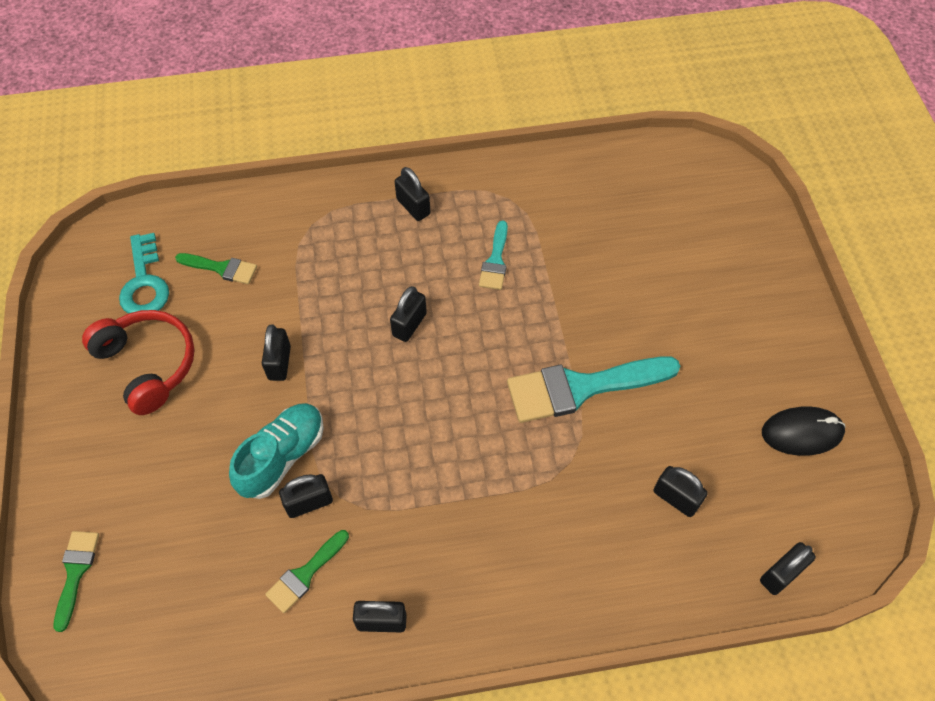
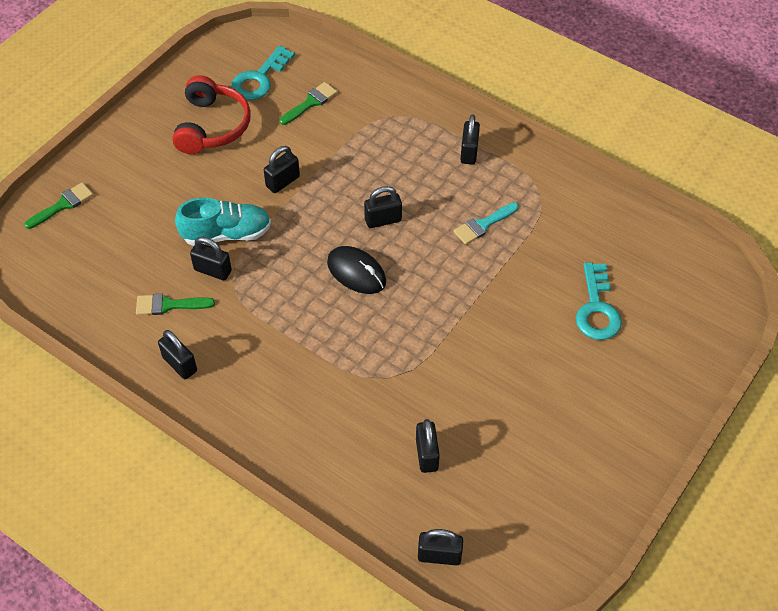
camera: 45 degrees right, 5 degrees down
(221, 268) = (311, 103): green brush -> green brush turned 105 degrees counterclockwise
(581, 388) = (446, 342): turquoise brush -> none
(656, 259) = (597, 309): none -> turquoise key
(802, 433) = (562, 494): black mouse -> black mouse (356, 272)

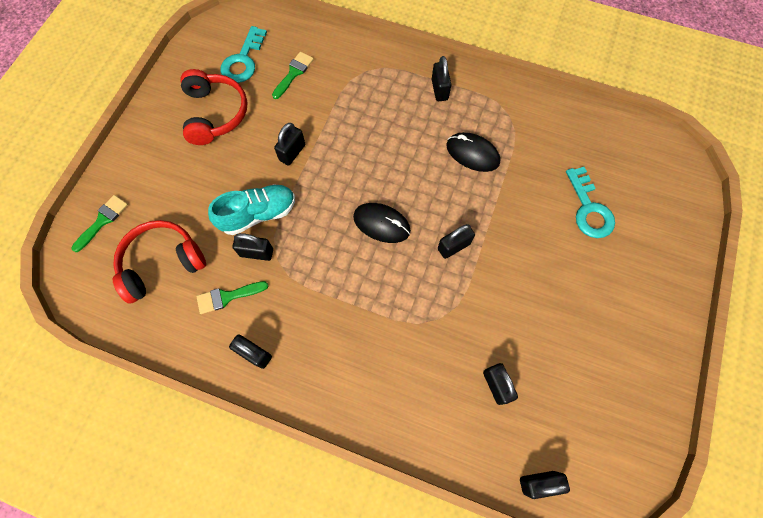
camera: 15 degrees left, 15 degrees up
(111, 258) = (162, 263): none -> red headphones
(383, 220) = (388, 169): black padlock -> black padlock (453, 246)
(483, 225) = (472, 154): turquoise brush -> black mouse

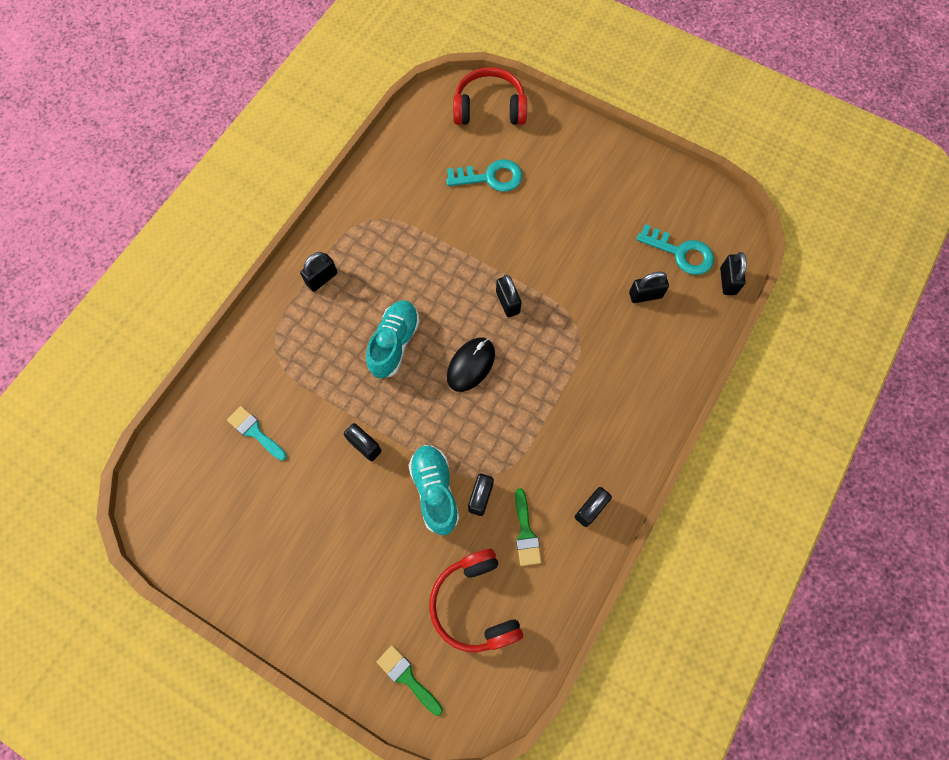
camera: 80 degrees left, 0 degrees up
(215, 114) = (289, 531): red headphones -> red headphones (489, 108)
(243, 60) = (218, 491): turquoise key -> turquoise key (681, 253)
(294, 73) = (255, 432): green brush -> turquoise brush
(390, 157) = (394, 343): none -> turquoise shoe
(439, 90) = (321, 279): black padlock -> black padlock turned 45 degrees counterclockwise
(472, 154) = (408, 263): black mouse -> none

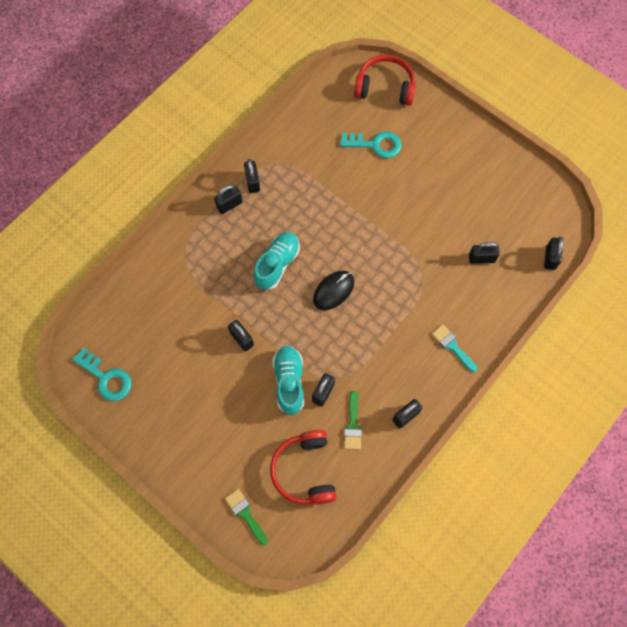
camera: 10 degrees right, 0 degrees up
(255, 432) = (160, 314): turquoise brush -> turquoise brush (452, 346)
(507, 302) = (371, 246): black padlock -> black padlock (252, 182)
(681, 253) = (517, 229): turquoise key -> turquoise key (106, 378)

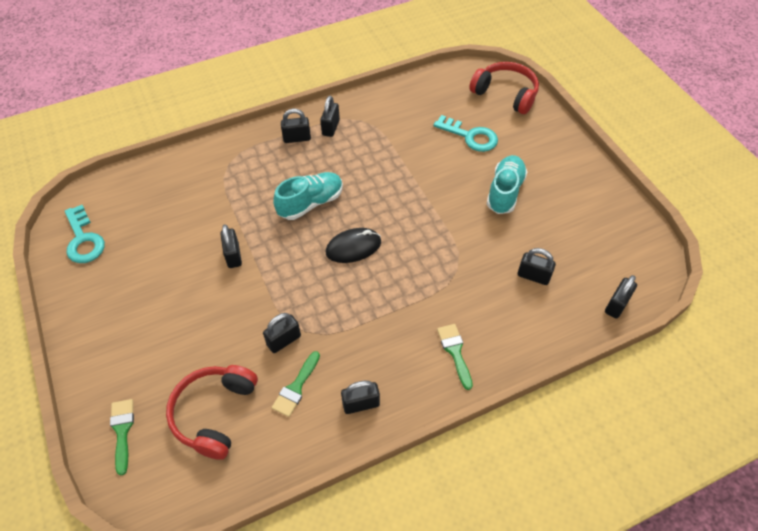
camera: 25 degrees right, 15 degrees down
(289, 382) = (255, 315): turquoise shoe -> turquoise shoe (505, 192)
(452, 346) = (455, 352): turquoise brush -> green brush

